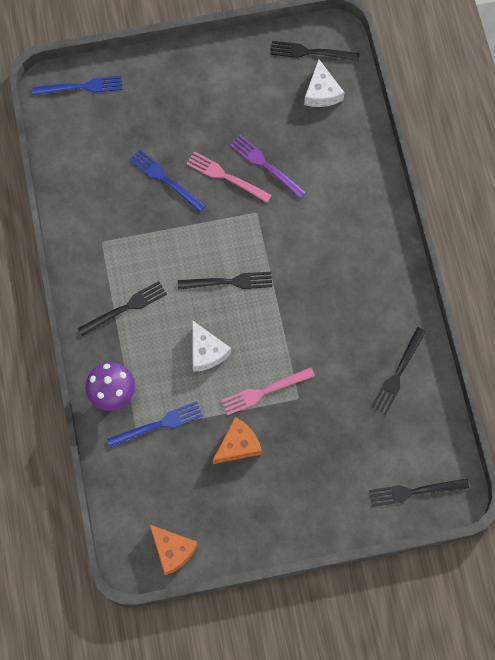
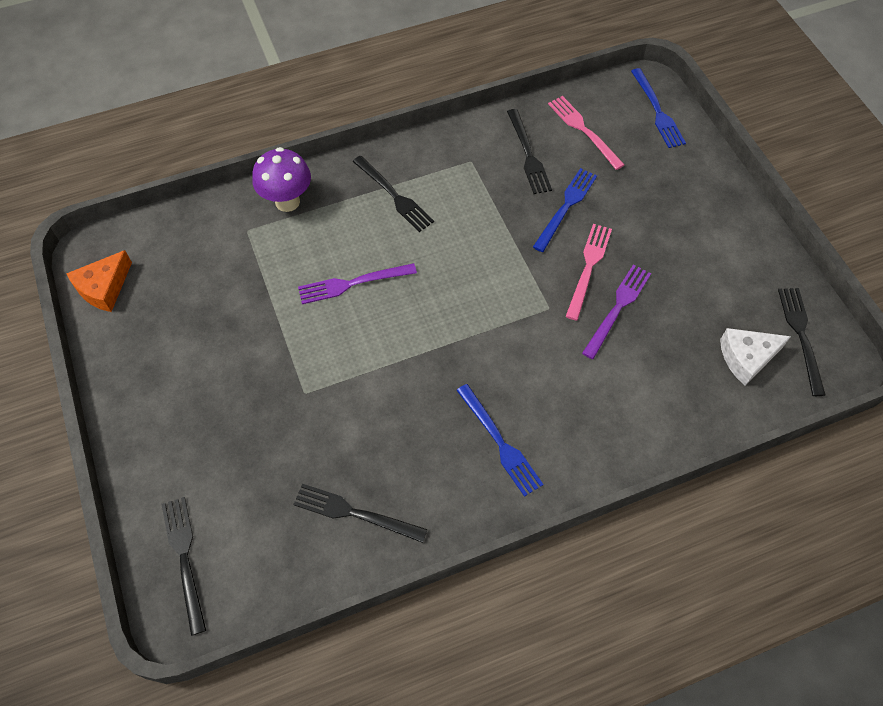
camera: 80 degrees right, 10 degrees down
(158, 424) = (255, 250): blue fork -> blue fork (499, 442)
(206, 352) = (352, 283): white cheese -> purple fork
(229, 282) = (448, 292): black fork -> black fork (528, 154)
(238, 445) = (237, 335): orange cheese -> none
(264, 391) = (309, 353): pink fork -> pink fork (583, 130)

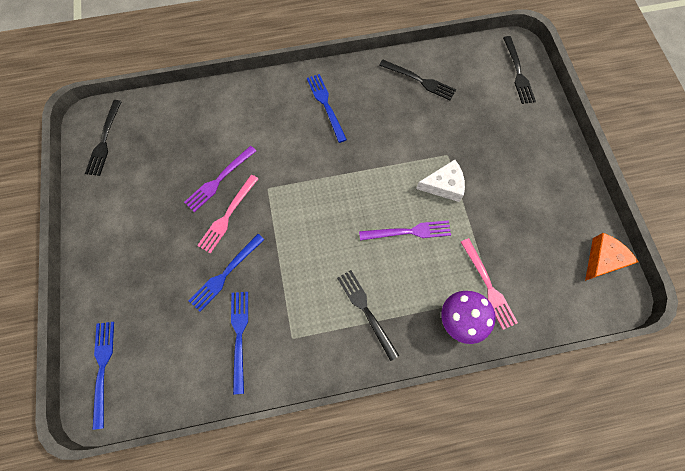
camera: 170 degrees left, 10 degrees up
(528, 154) = (239, 336): black fork -> blue fork
(583, 130) = (180, 357): pink fork -> pink fork (488, 286)
(746, 358) = (148, 132): white cheese -> white cheese (443, 185)

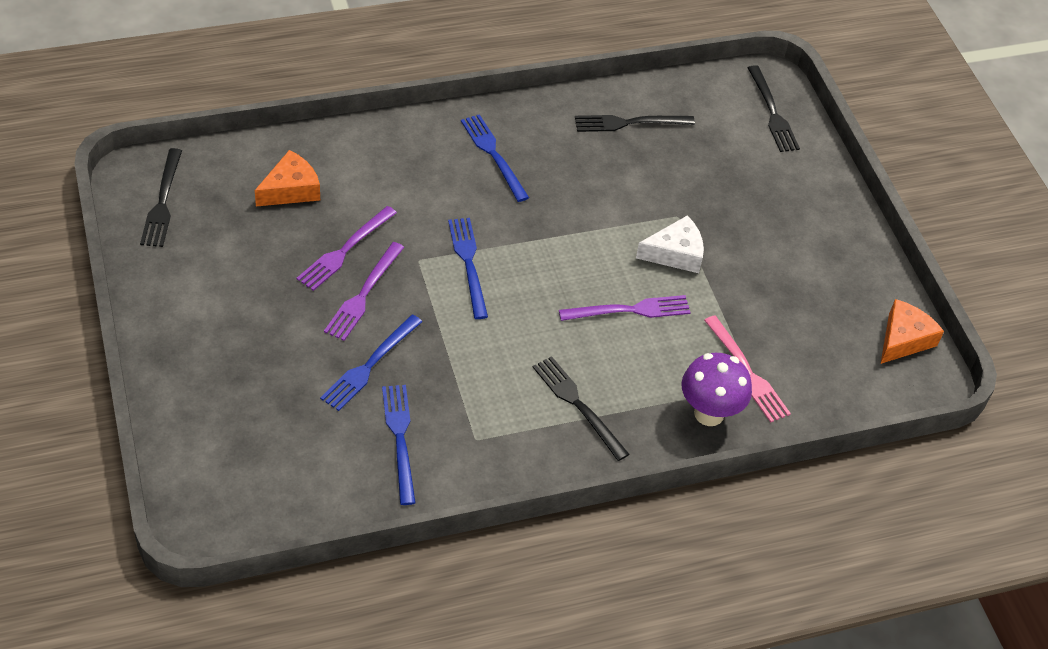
camera: 10 degrees left, 20 degrees down
(103, 368) = (206, 481): blue fork -> blue fork (468, 264)
(189, 131) = (291, 189): none -> orange cheese
(227, 215) = (363, 294): pink fork -> purple fork
(419, 80) = (629, 123): black fork -> black fork turned 150 degrees clockwise

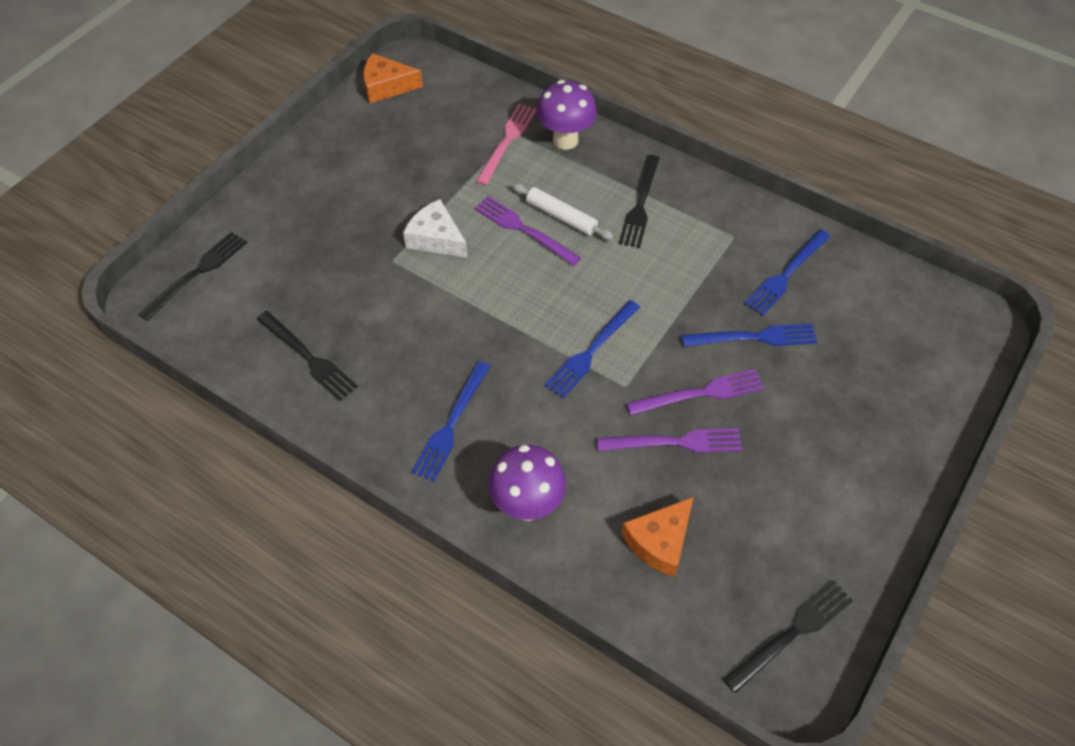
camera: 125 degrees left, 5 degrees up
(291, 189) = (660, 542): orange cheese -> orange cheese turned 60 degrees counterclockwise
(391, 149) = (527, 505): none -> purple mushroom
(619, 343) = (561, 217): none -> white rolling pin

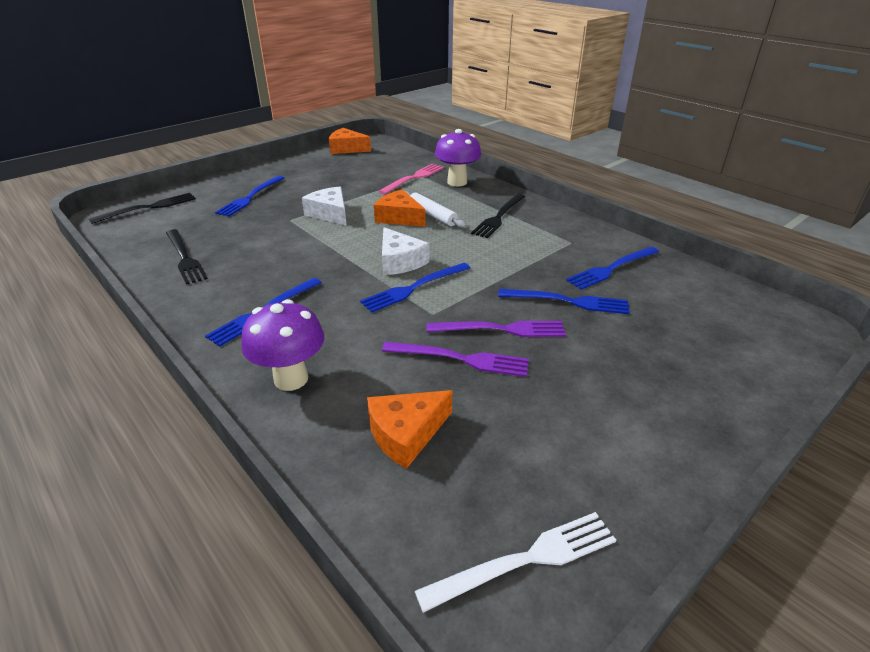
camera: 15 degrees right, 20 degrees down
(316, 225) = (250, 197): none -> blue fork
(523, 229) = (399, 217): purple fork -> orange cheese
(558, 311) = (400, 261): none -> white cheese
(792, 633) = (525, 560): black fork -> white fork

